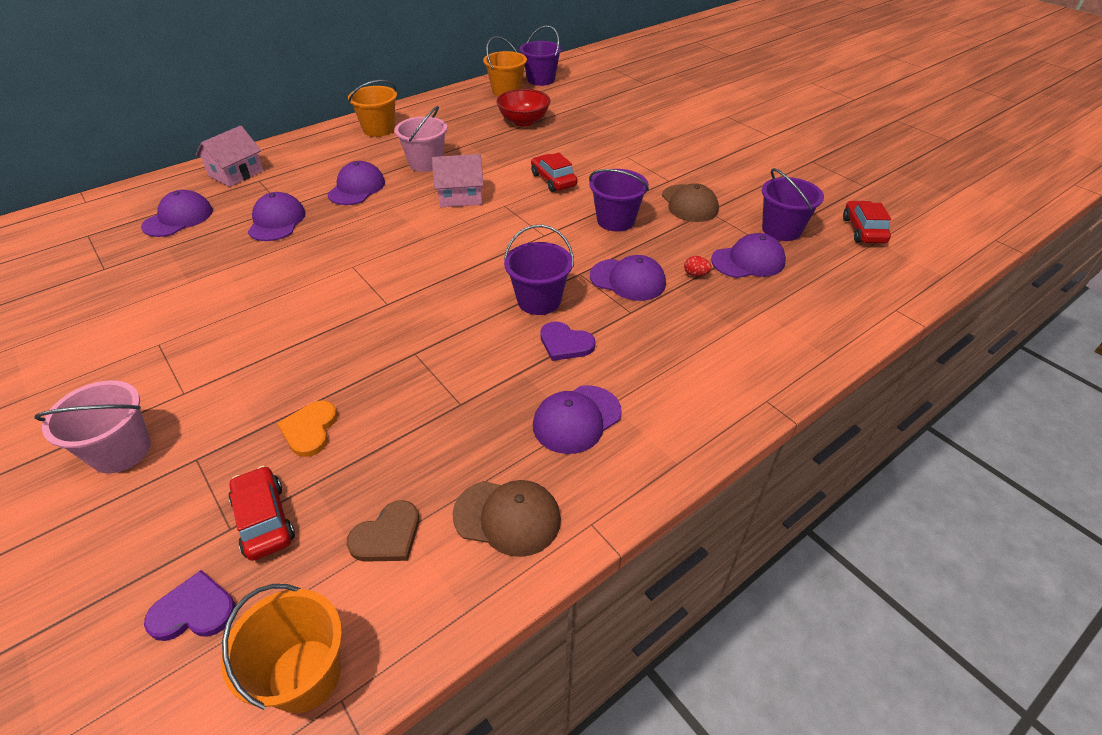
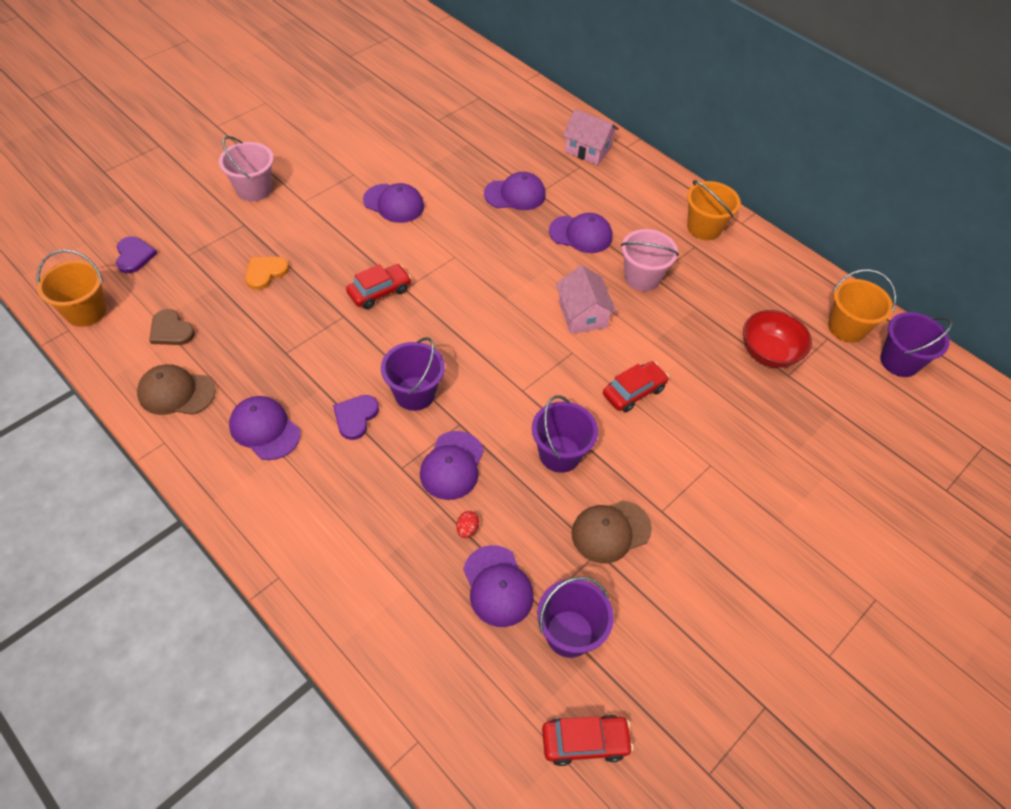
camera: 80 degrees right, 10 degrees up
(178, 218) = (510, 136): purple cap -> purple cap (394, 203)
(264, 520) = (191, 269): red car -> red car (379, 292)
(310, 429) = (265, 273): orange heart -> orange heart turned 45 degrees counterclockwise
(507, 517) = (176, 392): brown cap -> brown cap turned 90 degrees clockwise

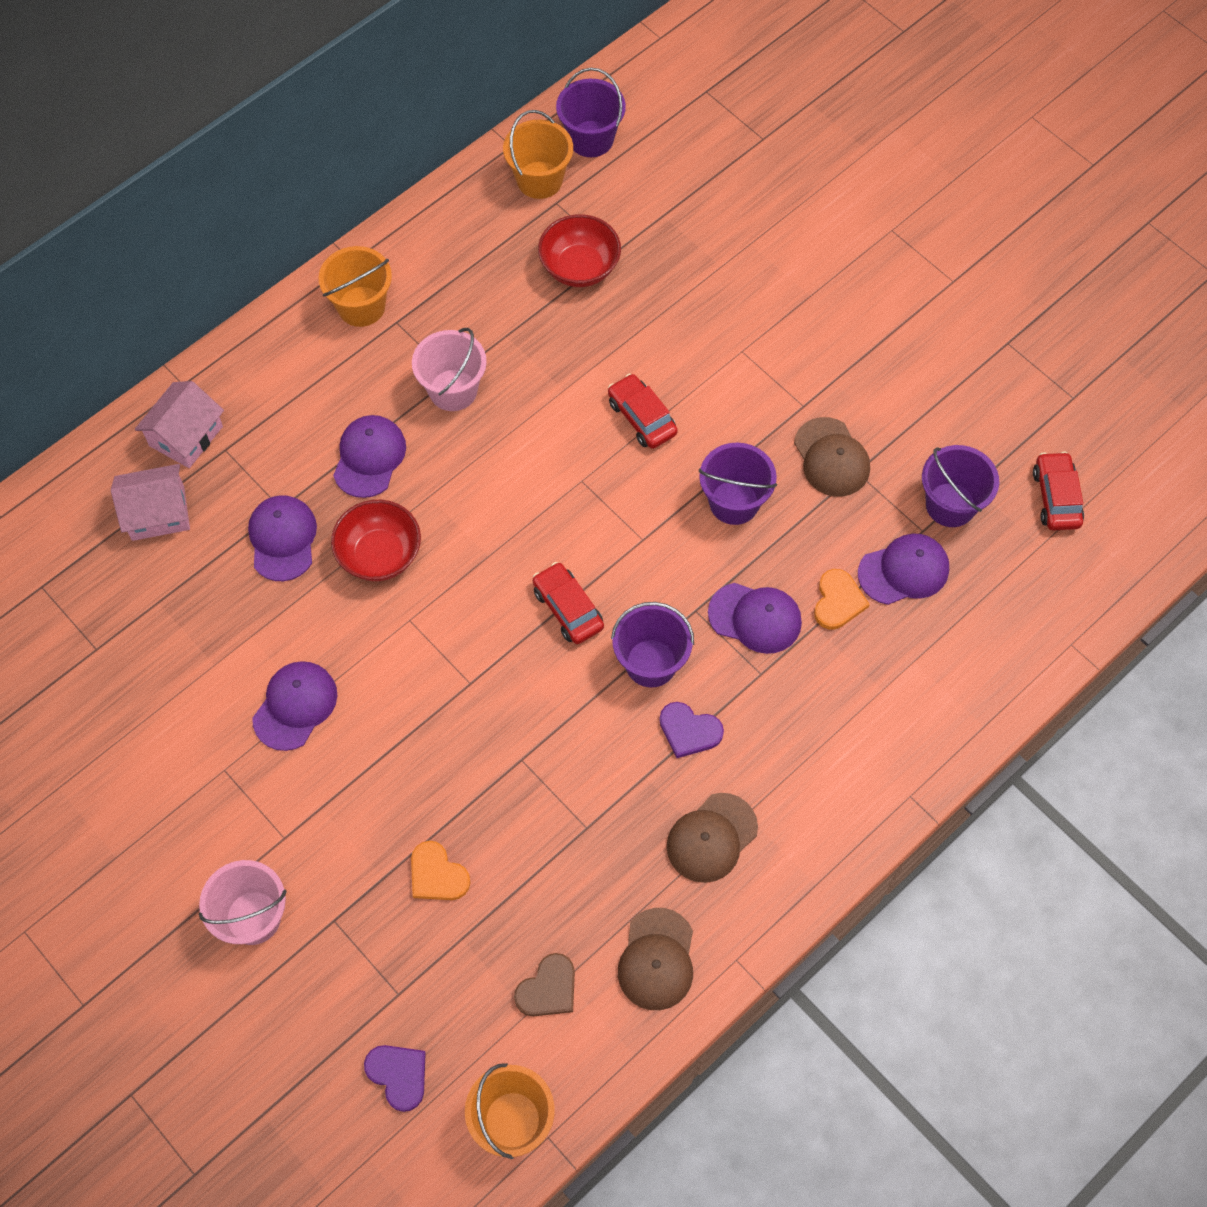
camera: 85 degrees left, 10 degrees up
(134, 256) = (398, 1075): purple heart -> purple heart turned 60 degrees clockwise
(264, 429) = (711, 838): purple cap -> brown cap
(379, 292) = (476, 715): red car -> red car (568, 609)
(467, 529) = (838, 601): red egg -> orange heart
(504, 241) = (379, 555): none -> red bowl
(582, 314) = (518, 465): pink house -> pink house (158, 513)

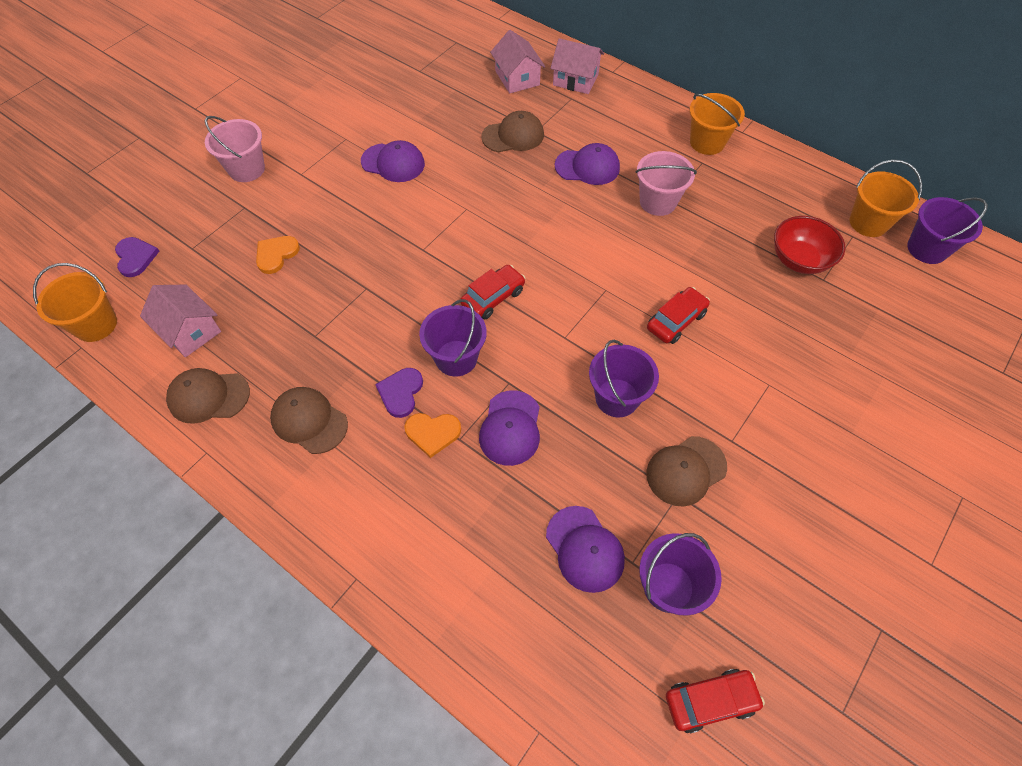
camera: 80 degrees right, 5 degrees down
(283, 539) = (513, 136): purple cap -> brown cap
(379, 555) = (513, 185): red bowl -> none
(398, 1075) = (135, 257): purple heart -> purple heart turned 60 degrees counterclockwise
(548, 989) = (190, 331): brown heart -> pink house
(838, 601) = (540, 493): orange heart -> orange heart (432, 433)

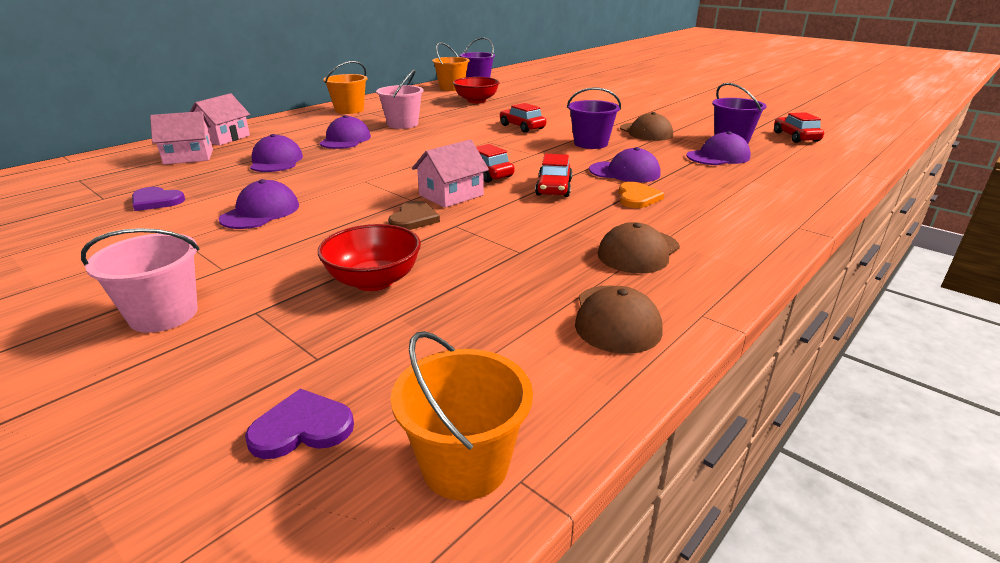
camera: 85 degrees left, 30 degrees down
(190, 331) = (499, 344): pink house -> pink house (451, 195)
(276, 254) = (374, 281): orange heart -> red bowl
(380, 258) = (413, 219): none -> brown heart
(401, 392) = (595, 209): purple heart -> purple heart (156, 201)
(456, 358) = (554, 188): purple bucket -> red car
(513, 136) = (276, 161): brown cap -> purple cap

